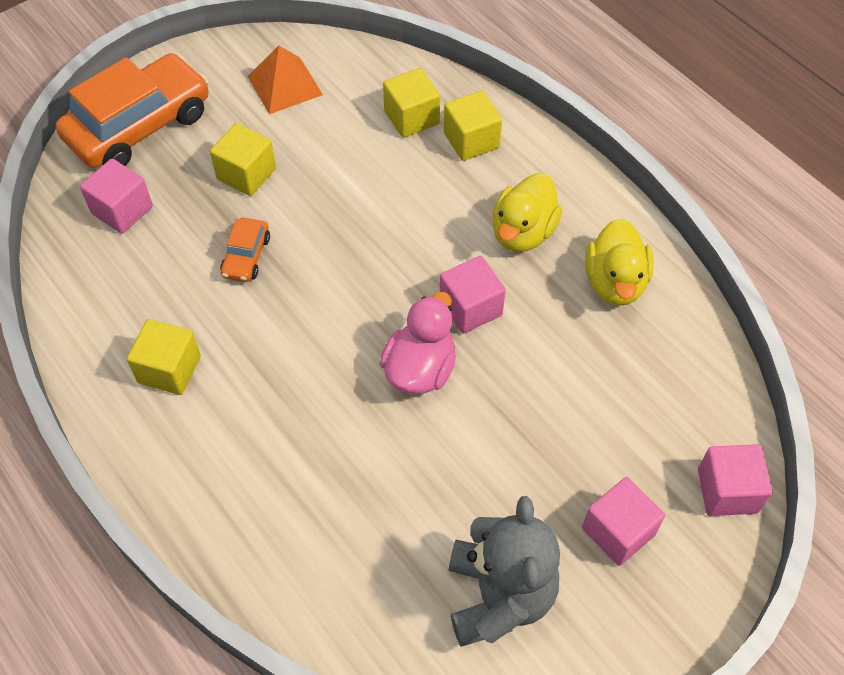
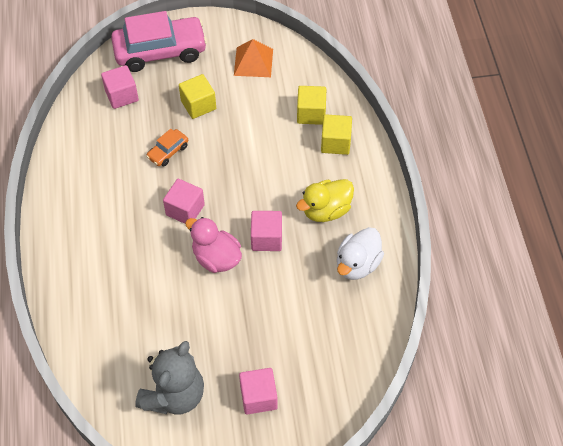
camera: 30 degrees right, 0 degrees up
(139, 126) = (160, 51): orange car -> pink car
(169, 369) = (91, 194): yellow cube -> none
(420, 369) = (216, 258): pink duck -> pink duck turned 105 degrees counterclockwise
(615, 282) = (357, 264): yellow duck -> white duck
(727, 491) = (333, 409): pink cube -> pink cube (185, 210)

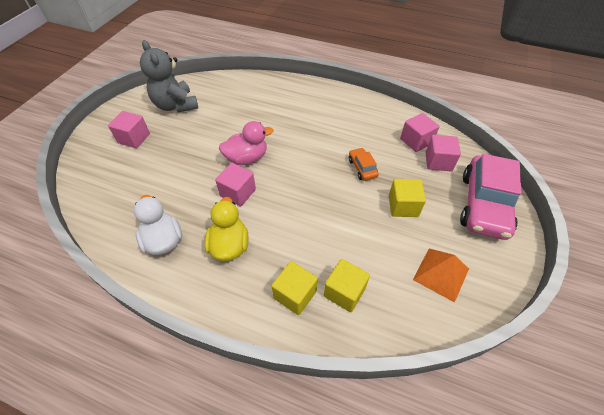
camera: 120 degrees right, 5 degrees down
(185, 210) = (300, 157): pink cube -> pink cube (416, 141)

